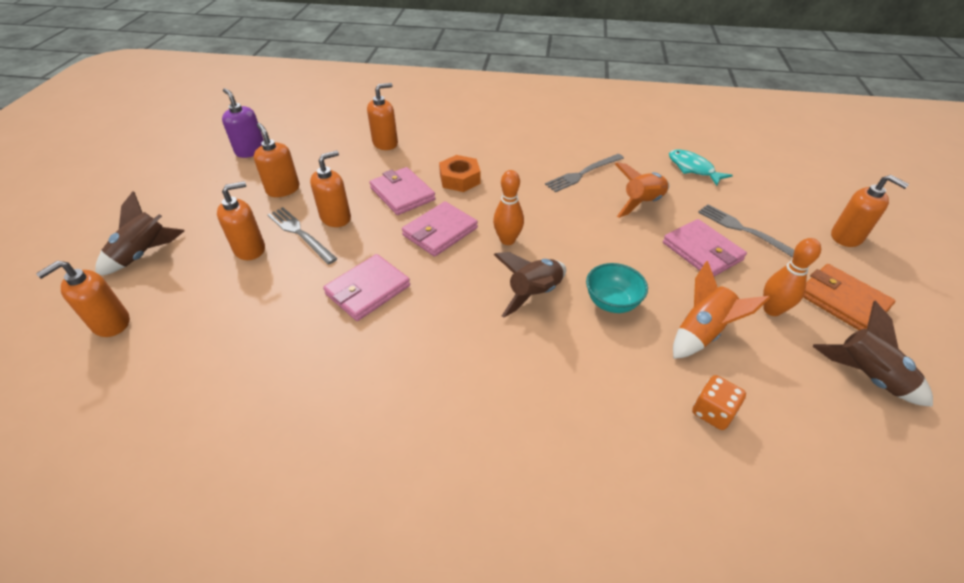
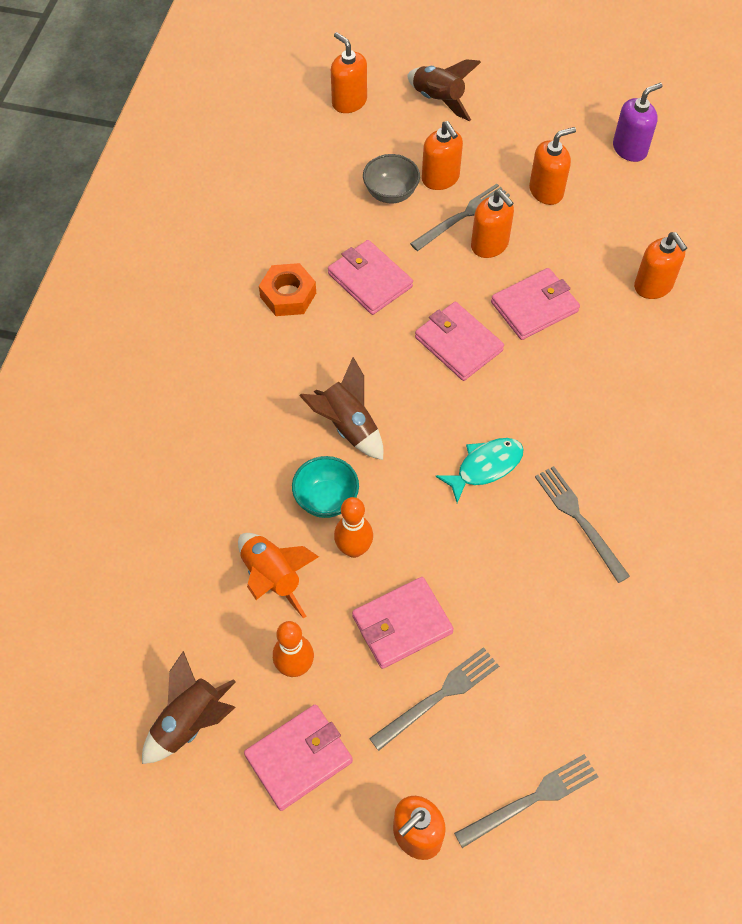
camera: 95 degrees right, 15 degrees up
(259, 282) = (391, 193): none -> grey bowl
(460, 179) = (566, 369): orange nut -> orange nut (288, 295)
(507, 240) = (439, 410): orange bowling pin -> orange bowling pin (354, 549)
(642, 203) = (505, 580): orange rocket -> none
(692, 168) = (593, 679): turquoise fish -> turquoise fish (485, 467)
(712, 412) = (177, 553): orange dice -> none
(785, 191) = (531, 799): none -> grey fork
(842, 301) = (299, 758): orange wallet -> pink wallet

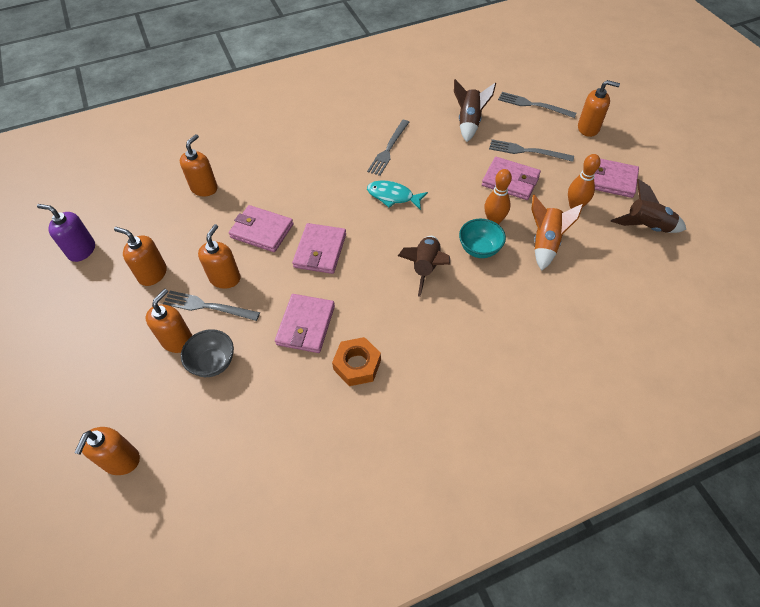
camera: 125 degrees left, 5 degrees down
(438, 100) = (85, 393): brown rocket -> brown rocket (469, 122)

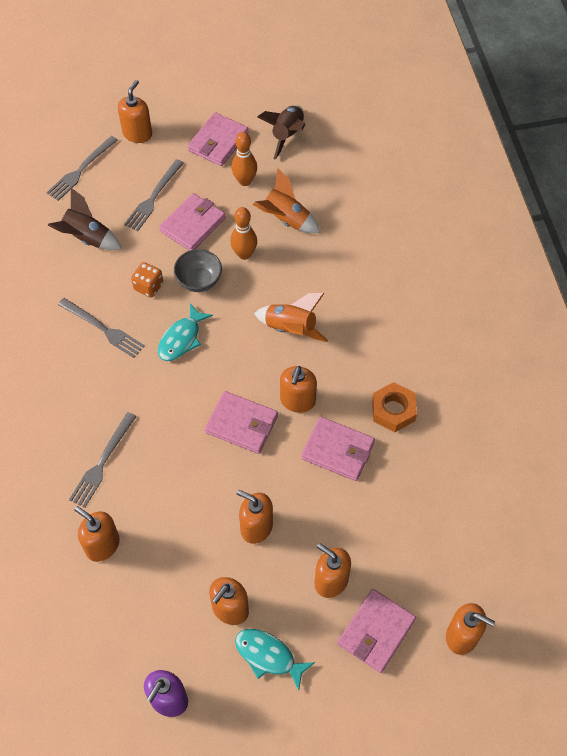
camera: 80 degrees left, 5 degrees up
(111, 306) = (268, 656): none -> turquoise fish
(208, 306) = (292, 547): grey fork -> grey fork (102, 462)
(213, 363) = (366, 544): grey bowl -> grey bowl (199, 281)
(262, 231) = (195, 482): pink wallet -> pink wallet (376, 631)
(351, 286) = (297, 401): none -> orange soap dispenser
(425, 268) = (291, 329): brown rocket -> orange rocket
(437, 166) = (148, 286): none -> orange dice
(479, 249) = (278, 276): turquoise bowl -> none

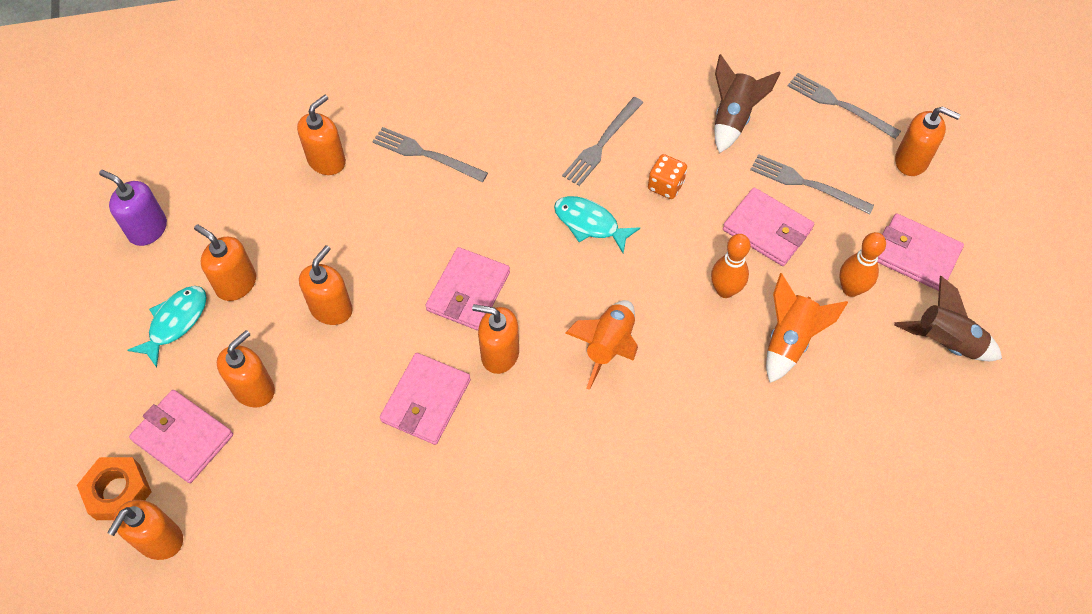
camera: 90 degrees right, 0 degrees up
(199, 281) = (677, 239): grey bowl -> none
(393, 410) = (482, 472): orange nut -> orange nut (118, 492)

